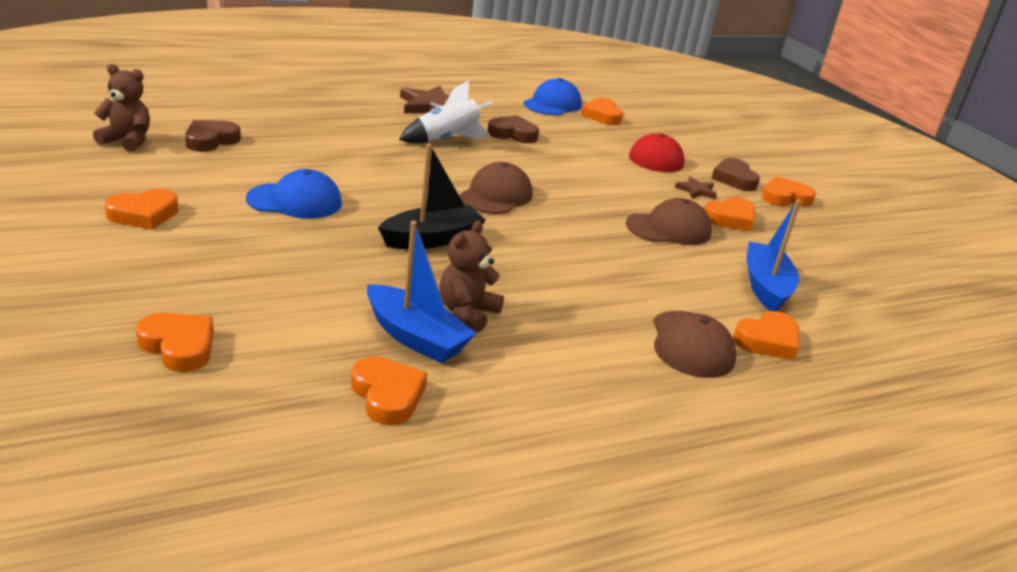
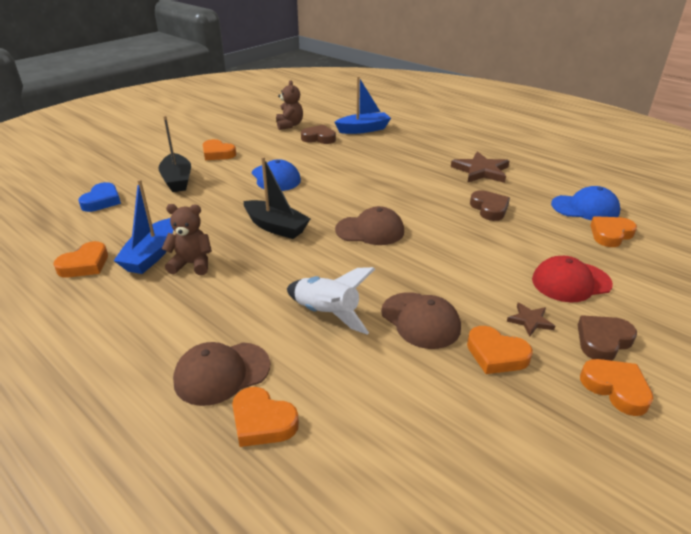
camera: 70 degrees right, 5 degrees up
(179, 346) = (102, 201): orange heart -> blue heart
(195, 267) = (177, 180): none -> black boat
(447, 140) = (433, 191): white rocket -> white rocket (327, 314)
(765, 287) = (370, 404): blue boat -> blue boat (363, 129)

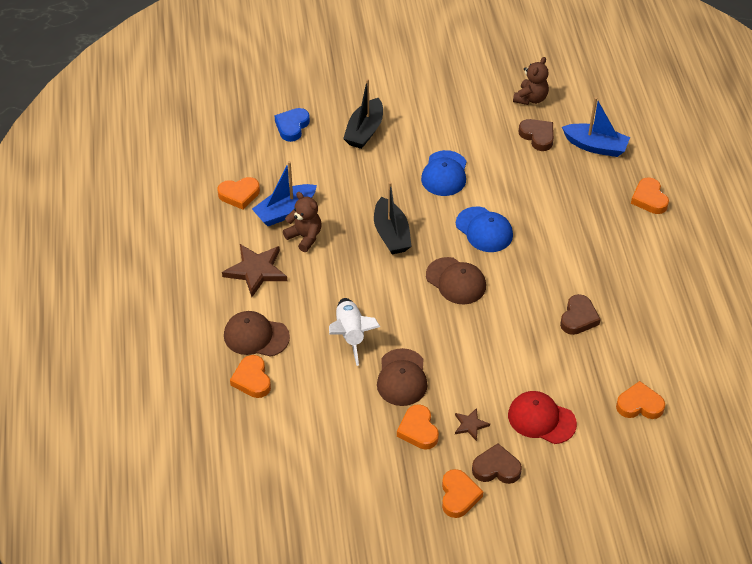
camera: 40 degrees right, 15 degrees up
(102, 201) = (292, 126): blue heart -> blue heart turned 150 degrees clockwise
(218, 154) = (426, 110): orange heart -> orange heart (649, 199)
(481, 171) = (633, 271): brown star -> brown star (256, 271)
(585, 208) = (662, 369): blue cap -> blue cap (484, 230)

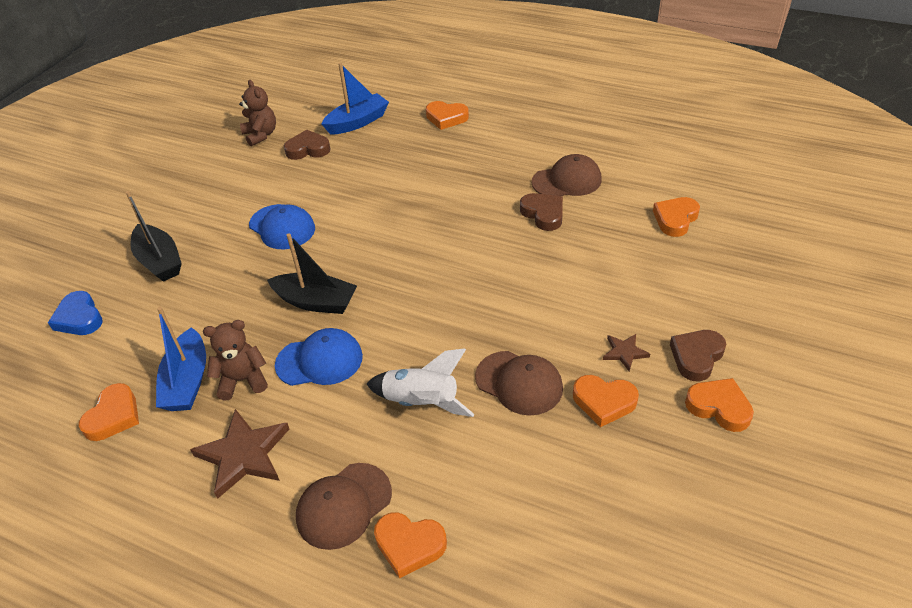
camera: 55 degrees left, 5 degrees down
(456, 281) = (424, 279): brown cap -> brown cap (567, 181)
(484, 230) = (380, 230): blue cap -> blue cap (319, 361)
(541, 419) = (651, 293): red cap -> none

